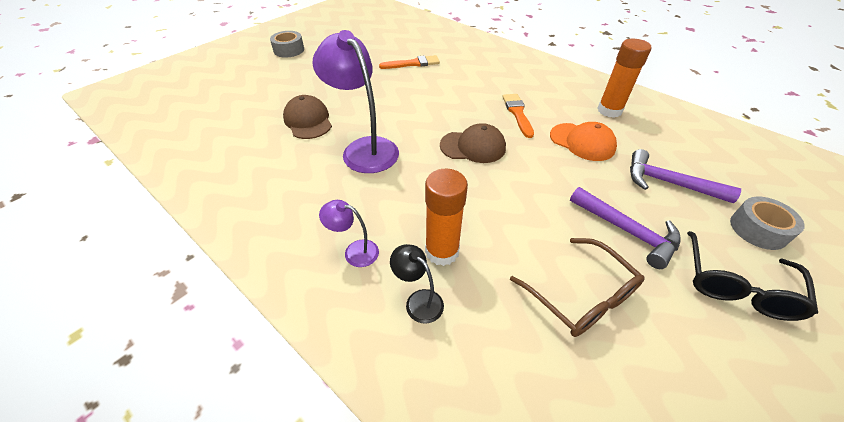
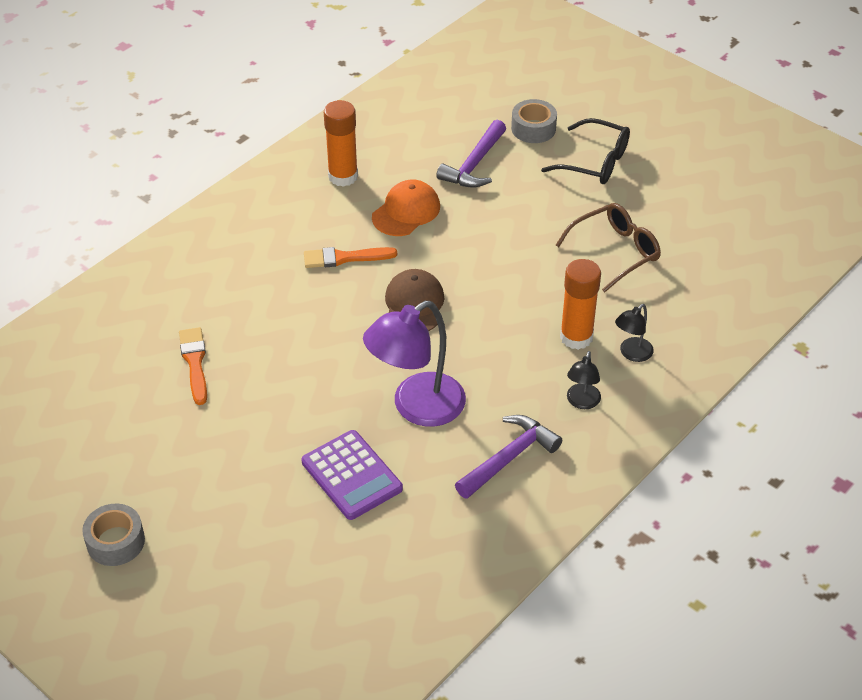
camera: 90 degrees left, 0 degrees up
(308, 121) = (351, 475): brown cap -> purple calculator
(354, 251) = (582, 402): purple lamp -> black lamp
(627, 231) = (541, 208): purple hammer -> purple hammer (509, 457)

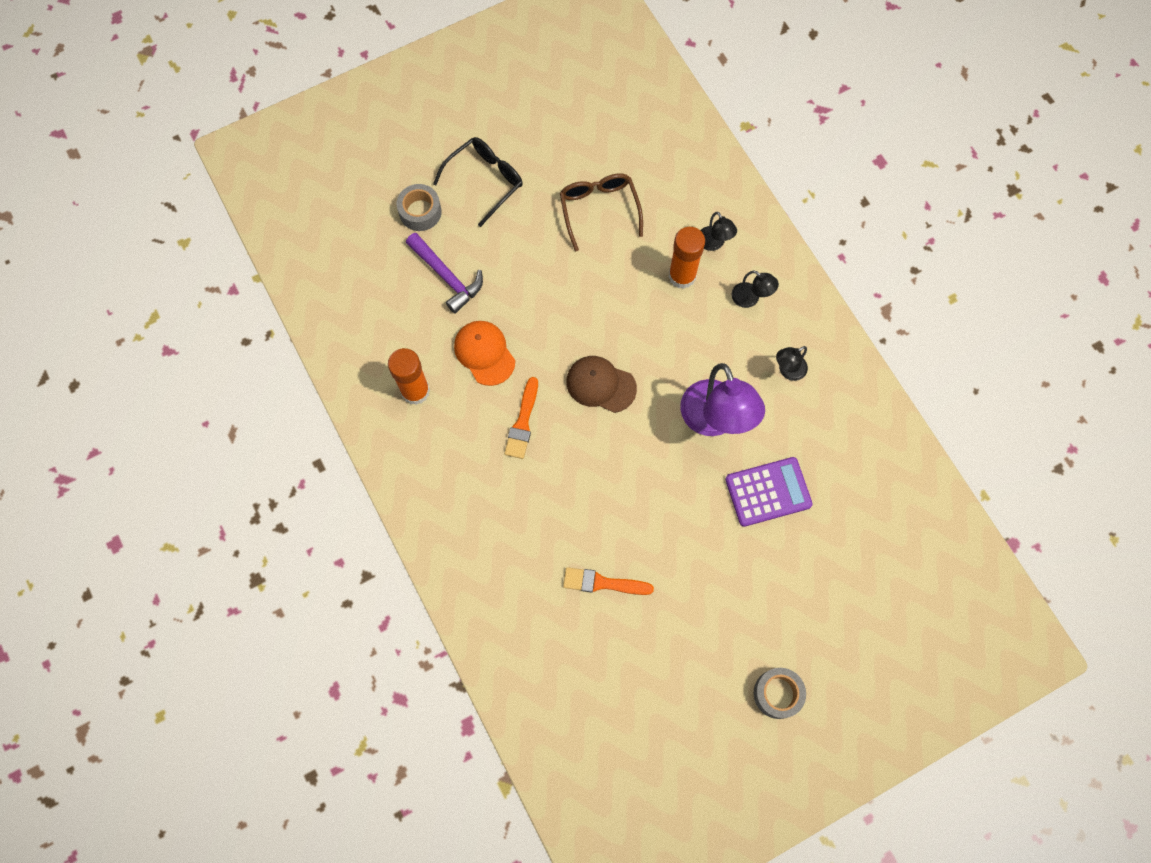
camera: 70 degrees left, 25 degrees up
(509, 457) = (787, 371): purple hammer -> black lamp

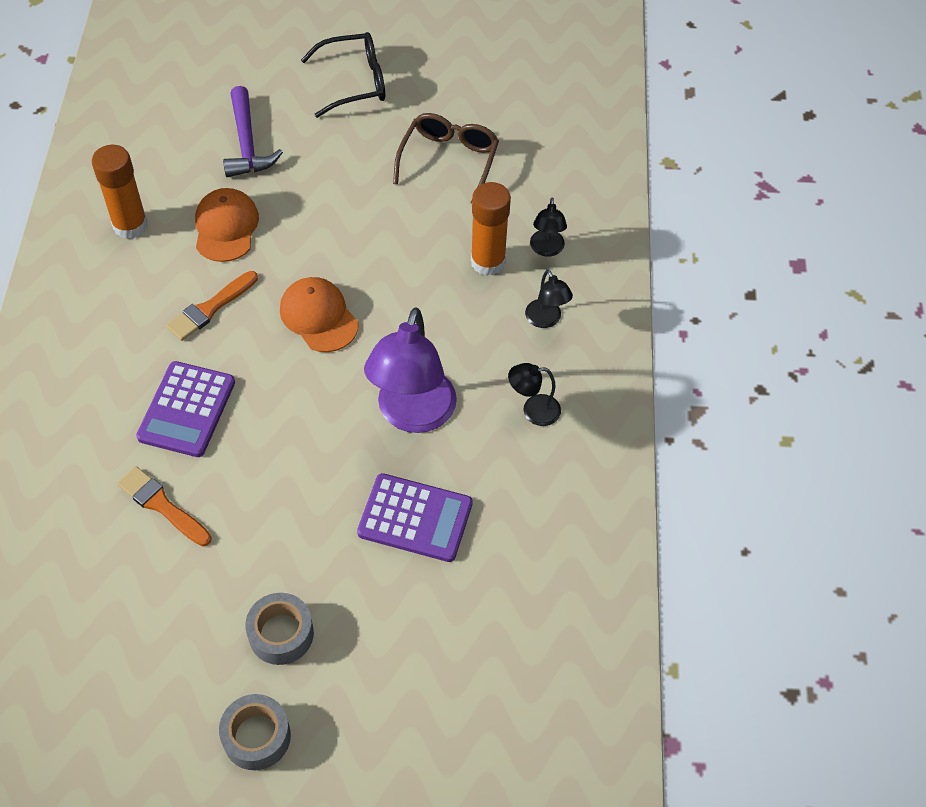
camera: 30 degrees right, 15 degrees down
(420, 212) = (269, 78): grey tape -> grey tape (281, 634)
(565, 506) = (186, 410): none -> purple calculator
(600, 385) = (319, 316): brown cap -> orange cap

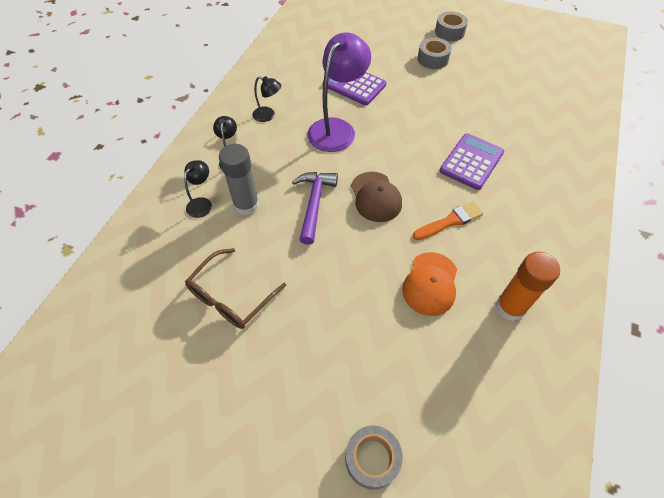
camera: 160 degrees left, 0 degrees up
(162, 505) = (488, 119): orange brush -> none
(247, 144) = (399, 367): purple hammer -> purple hammer (314, 203)
(258, 77) = (372, 458): none -> grey tape
(319, 316) = (375, 197): orange cap -> brown cap
(355, 82) = (275, 417): black glasses -> none
(488, 261) = (246, 205): orange glue stick -> grey glue stick

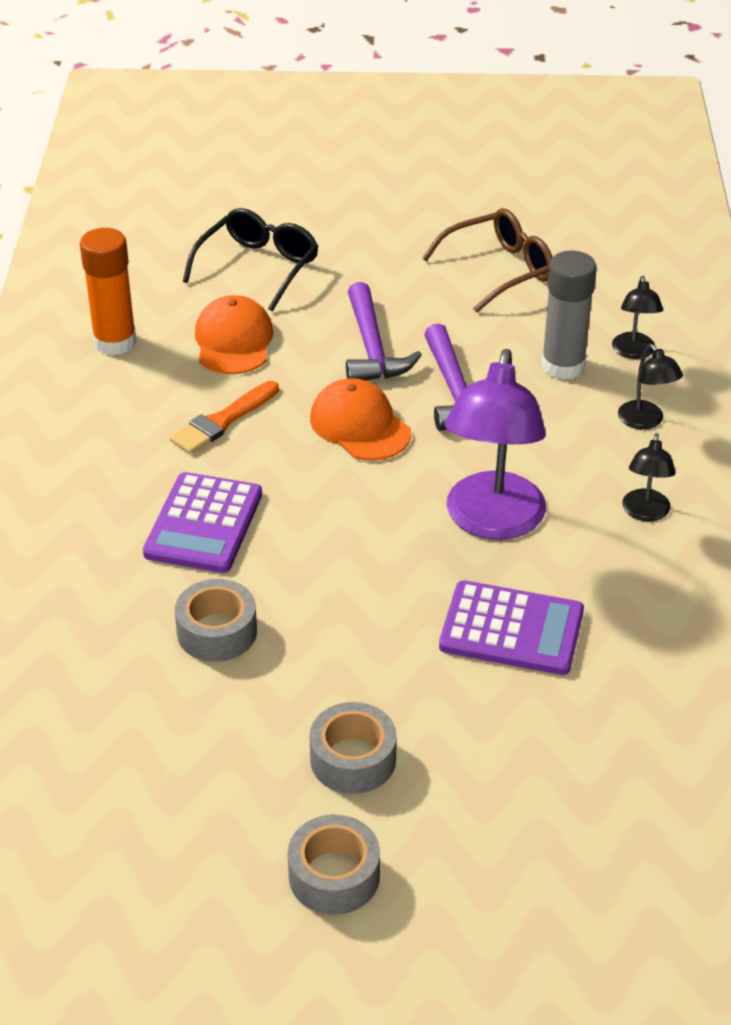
camera: 160 degrees right, 15 degrees down
(231, 297) = (499, 270): brown glasses -> brown glasses turned 45 degrees clockwise
(268, 115) = (645, 513): black lamp -> black lamp turned 75 degrees counterclockwise
(346, 251) = (372, 348): none -> purple hammer
(372, 458) = (256, 198): grey tape -> grey tape (217, 632)
(375, 197) = (360, 425): brown cap -> orange cap
(395, 357) = (258, 267): none -> black glasses

